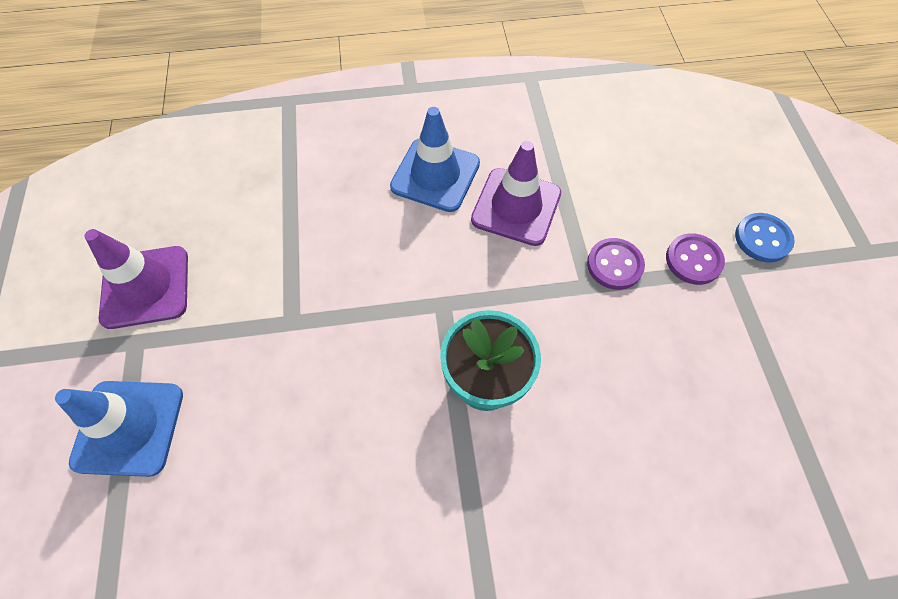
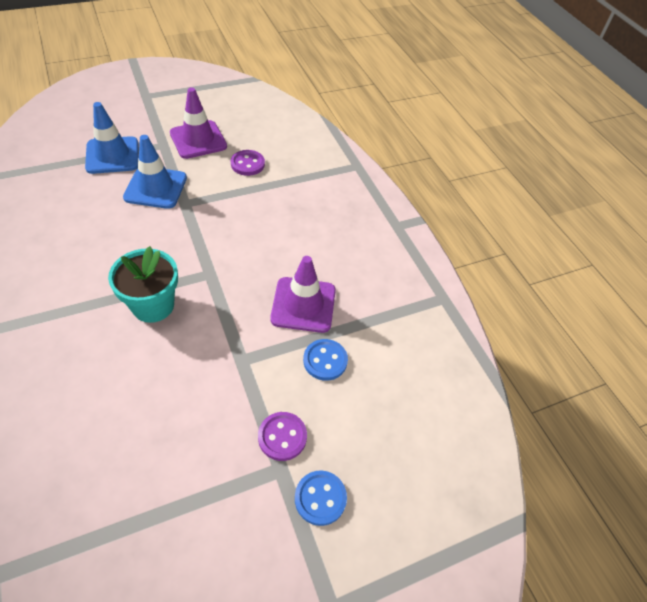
camera: 70 degrees right, 10 degrees down
(435, 175) = (318, 253): blue traffic cone -> blue traffic cone (155, 188)
(599, 201) = (325, 360): none -> blue button
(614, 265) = (264, 376): purple button -> purple button (247, 164)

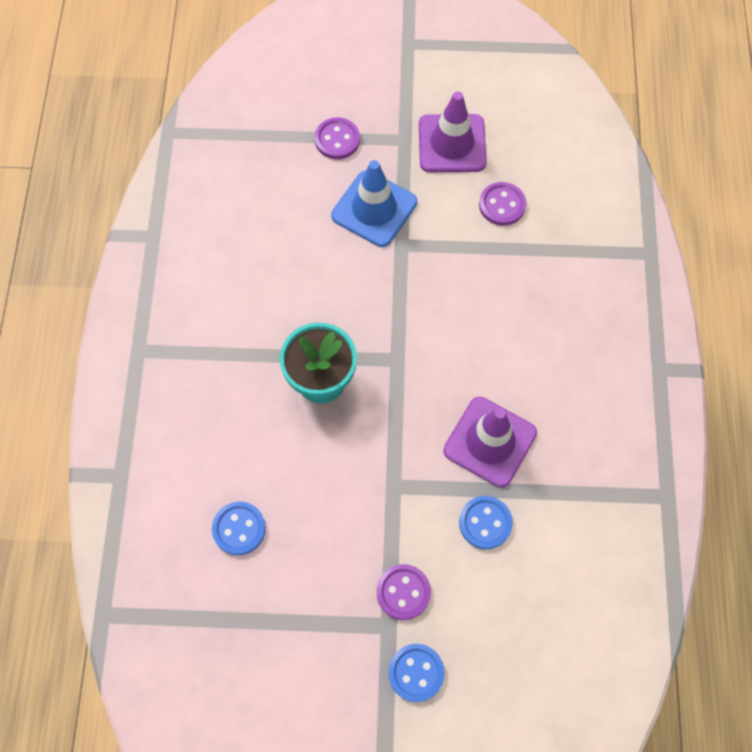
camera: 30 degrees right, 15 degrees up
(112, 155) = (337, 140): blue traffic cone -> purple button
(115, 441) = (239, 529): none -> blue button

